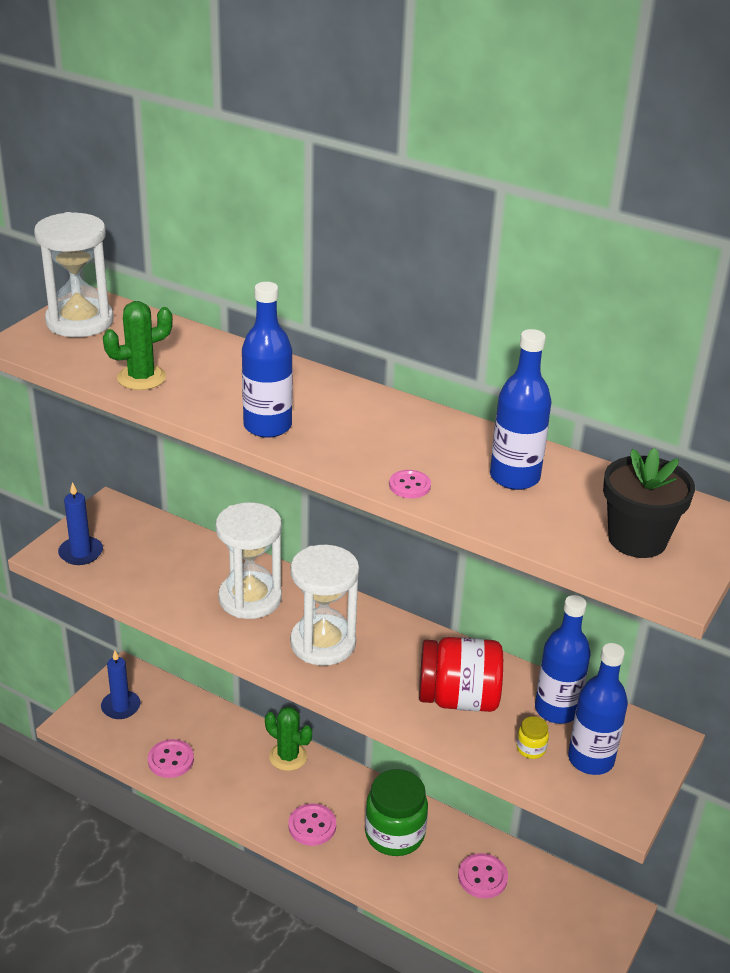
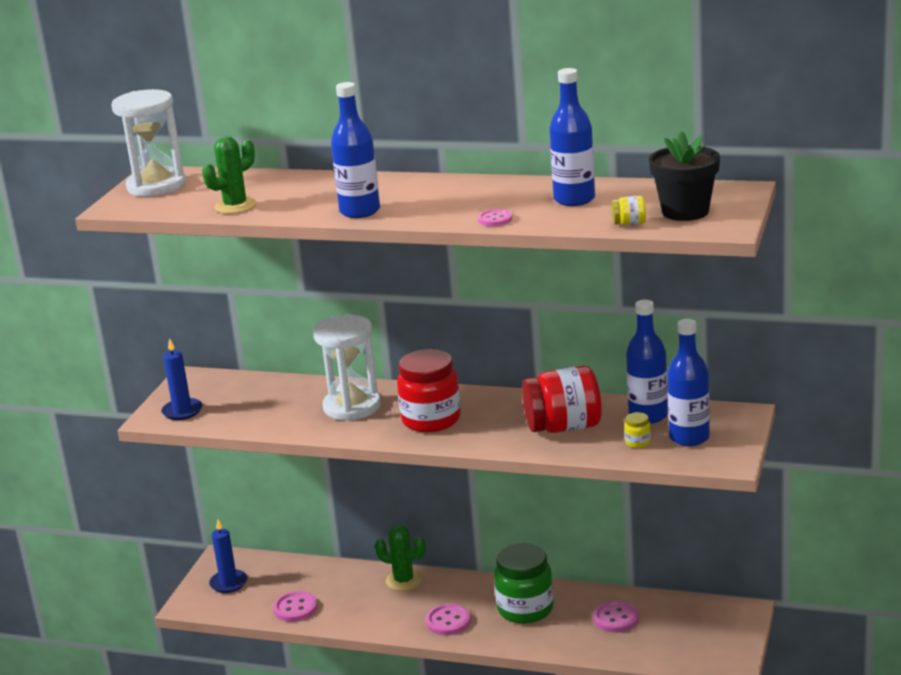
camera: 10 degrees left, 10 degrees down
(323, 643) = (431, 420): white hourglass -> red jar
(562, 541) = (629, 223): none -> yellow jar

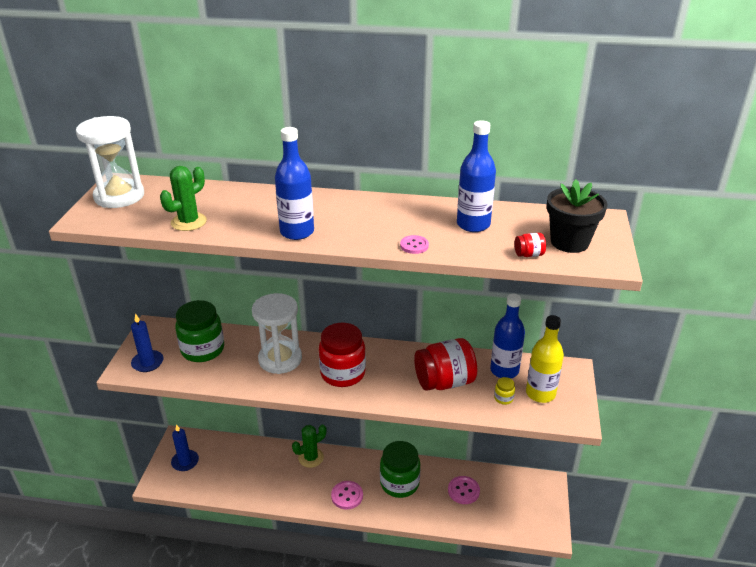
camera: 10 degrees left, 10 degrees up
(253, 398) = (203, 350): none -> green jar
(295, 608) = (235, 485): pink button -> none
(404, 581) = (311, 458): green cactus -> green cactus turned 45 degrees counterclockwise
(629, 223) = (529, 254): yellow jar -> red jar
(689, 438) = (540, 393): blue bottle -> yellow bottle

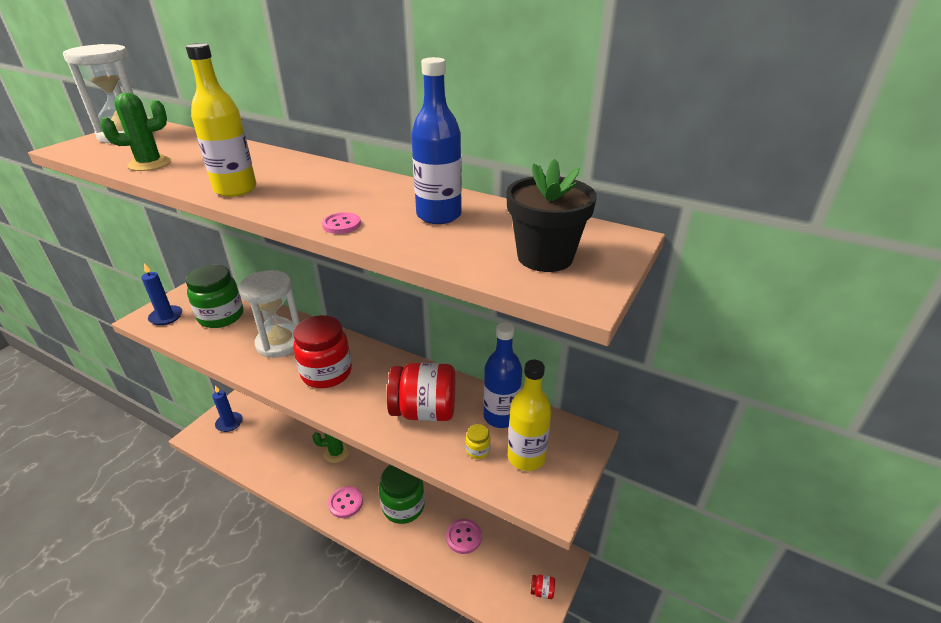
camera: 20 degrees right, 0 degrees up
(297, 232) = (235, 189): blue bottle -> yellow bottle
(529, 254) = (472, 261): red jar -> red jar (542, 591)

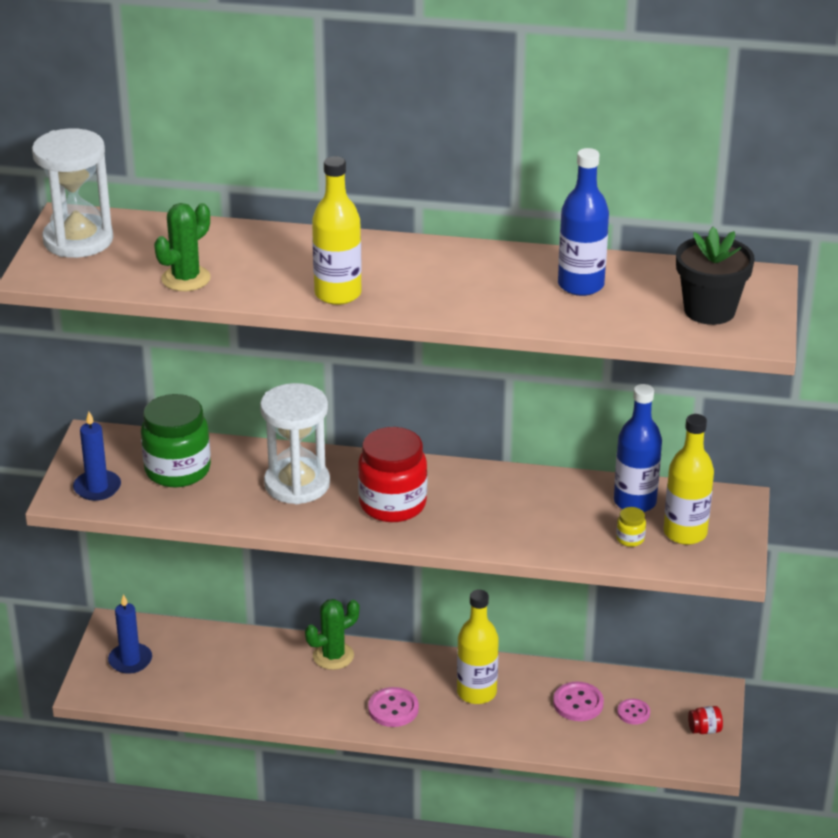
camera: 20 degrees left, 0 degrees up
(341, 225) = (498, 314): pink button -> pink button (633, 713)
(403, 506) = (476, 692): green jar -> yellow bottle
(424, 411) = (544, 516): red jar -> none

